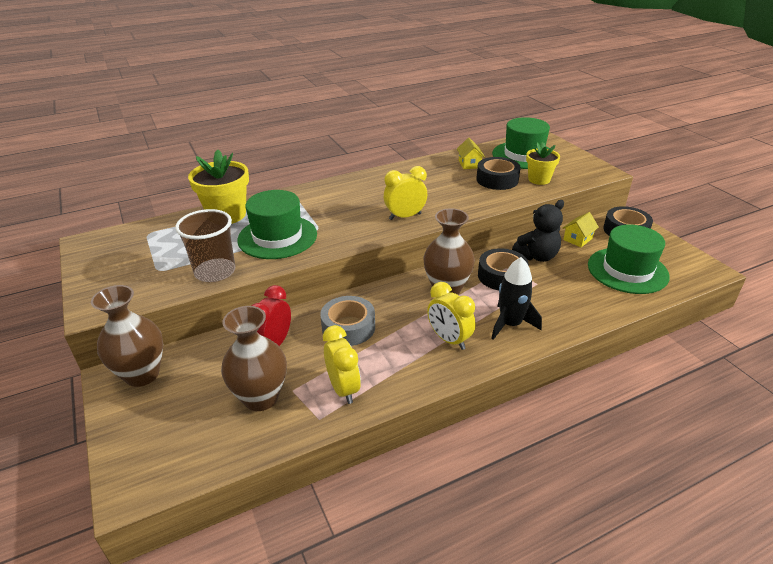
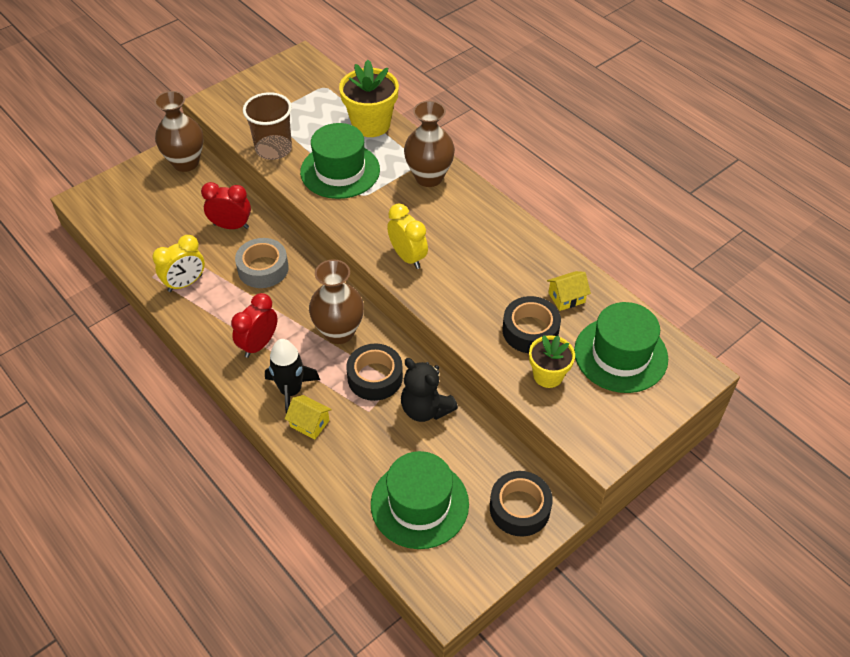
camera: 75 degrees right, 15 degrees up
(261, 398) = (169, 237): brown vase -> brown vase (429, 177)
(449, 340) = (258, 344): yellow clock -> red clock
(578, 239) = (479, 451): yellow house -> yellow house (309, 423)

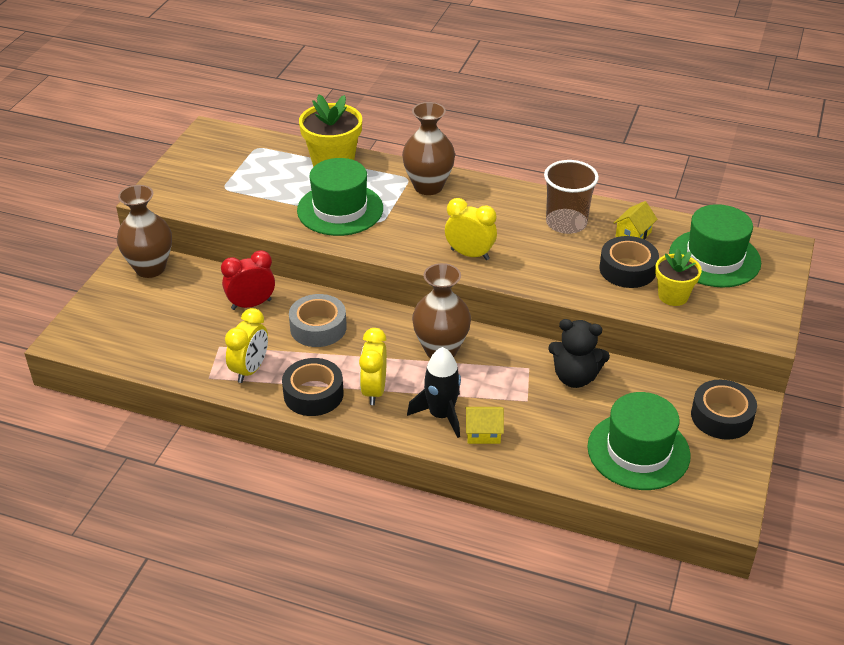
camera: 30 degrees left, 10 degrees down
(258, 344) = (374, 391): red clock -> yellow clock
(273, 149) = (256, 214): brown cup -> brown cup (566, 223)
(375, 377) = (507, 372): black tape -> black tape (313, 394)

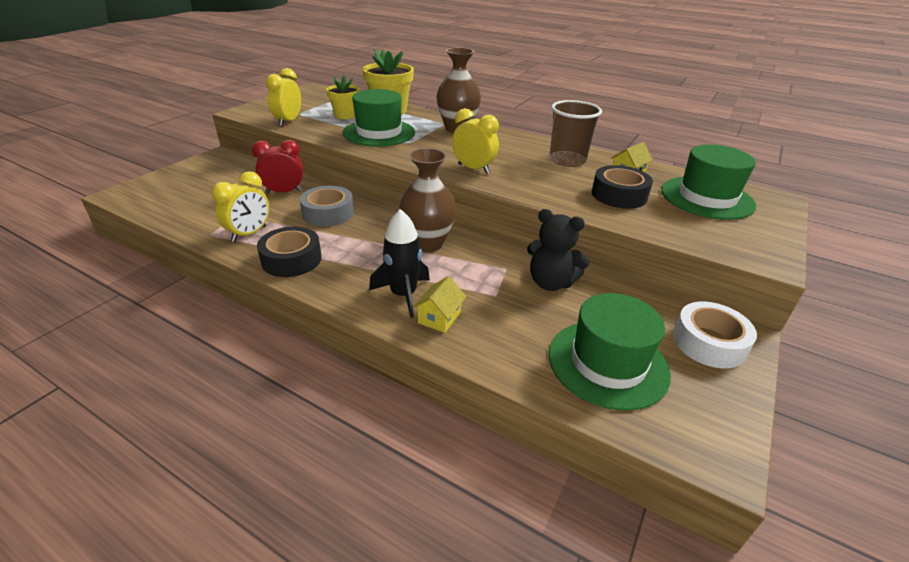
camera: 10 degrees right, 5 degrees down
(150, 268) = (224, 162): brown vase -> none
(374, 391) = (349, 265): yellow clock -> yellow clock (288, 121)
(483, 433) = (439, 317): yellow house -> yellow house turned 75 degrees counterclockwise
(673, 296) = (663, 219): yellow flower pot -> yellow flower pot (345, 115)
(721, 416) = (708, 342): black tape -> white tape

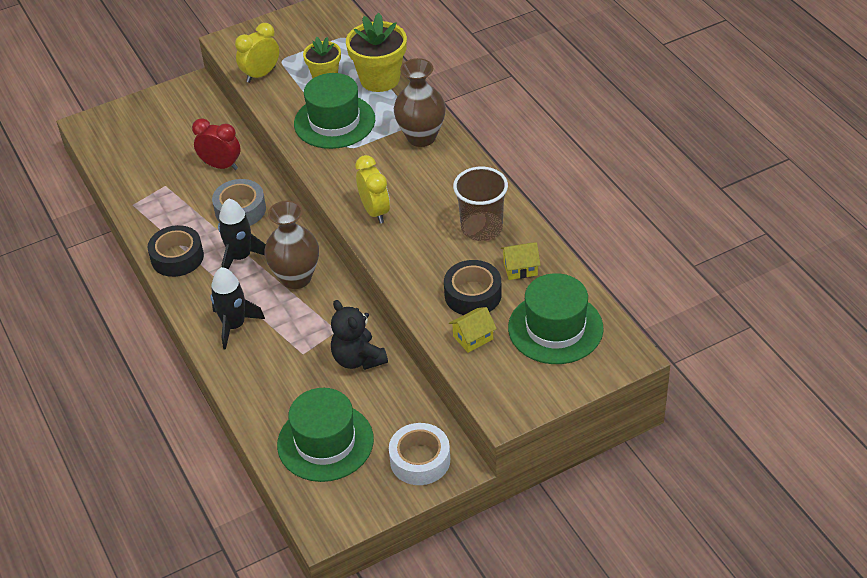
camera: 35 degrees right, 10 degrees up
(249, 234) = (162, 215): yellow clock -> none
(359, 243) = (241, 257): none -> black rocket
(439, 317) = (243, 357): yellow house -> yellow house (473, 338)

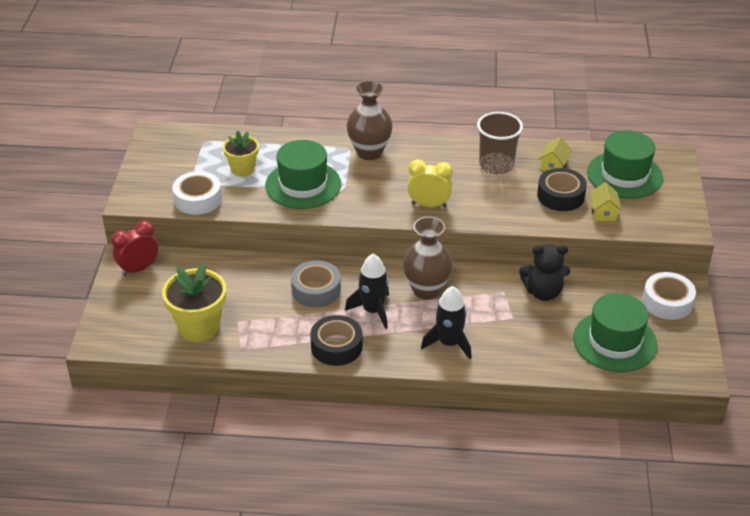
camera: 60 degrees left, 5 degrees down
(221, 166) = (249, 280): red clock -> red clock (138, 269)
(261, 74) = (198, 199): yellow clock -> white tape
(380, 79) = (278, 145): yellow flower pot -> yellow flower pot (199, 326)

